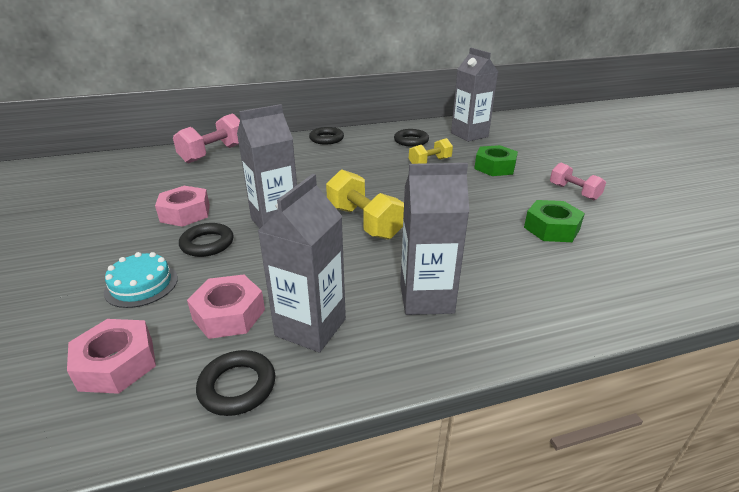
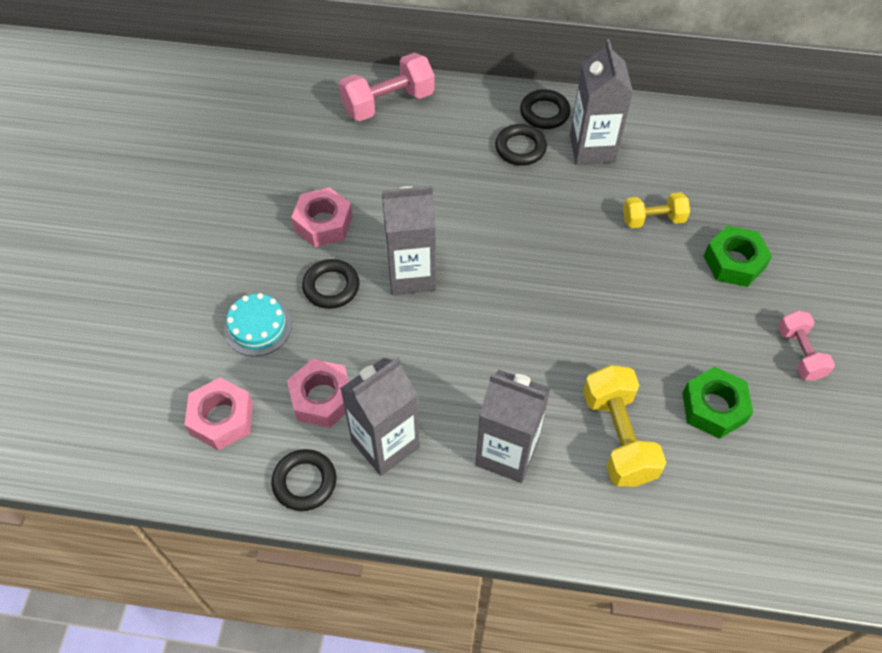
camera: 25 degrees right, 25 degrees up
(364, 222) = (505, 313): yellow dumbbell -> yellow dumbbell (618, 437)
(411, 141) = (658, 157): black ring -> black ring (520, 148)
(469, 135) = (754, 169): grey carton -> grey carton (592, 148)

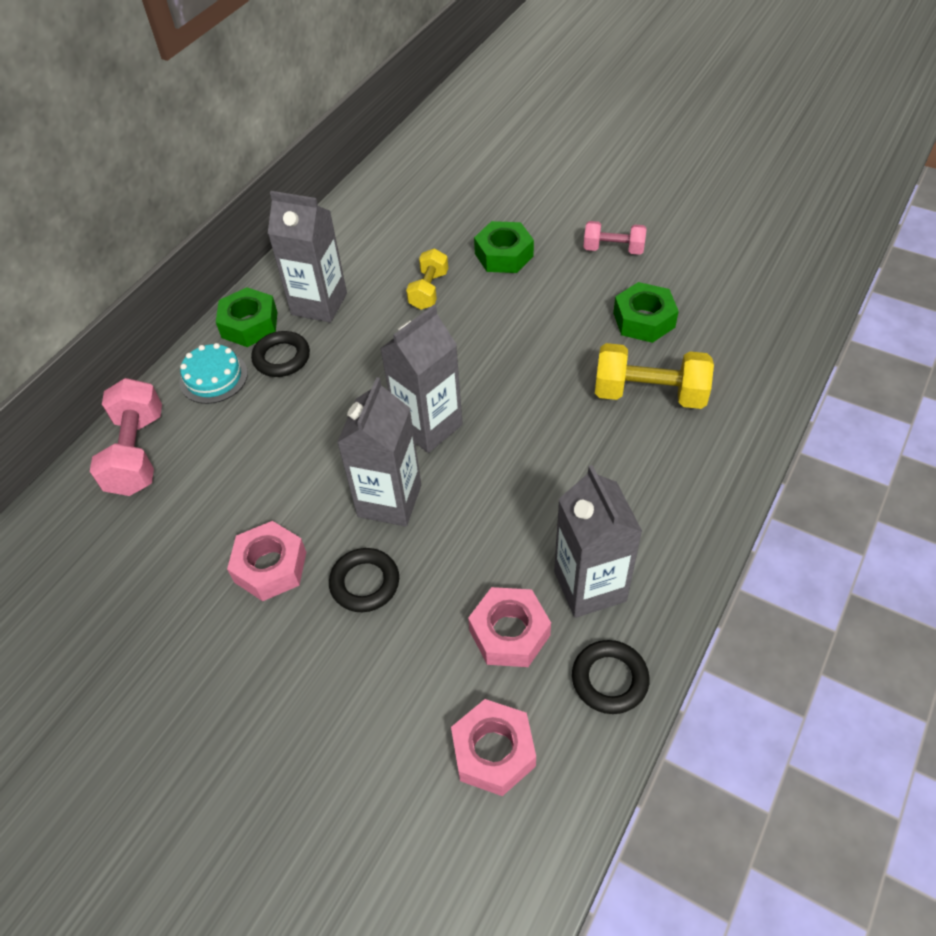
camera: 65 degrees left, 5 degrees down
(258, 327) = (381, 677): turquoise cake -> turquoise cake (213, 377)
(507, 453) = (637, 483): grey carton -> grey carton (428, 426)
(544, 113) = (249, 324): black ring -> green nut

